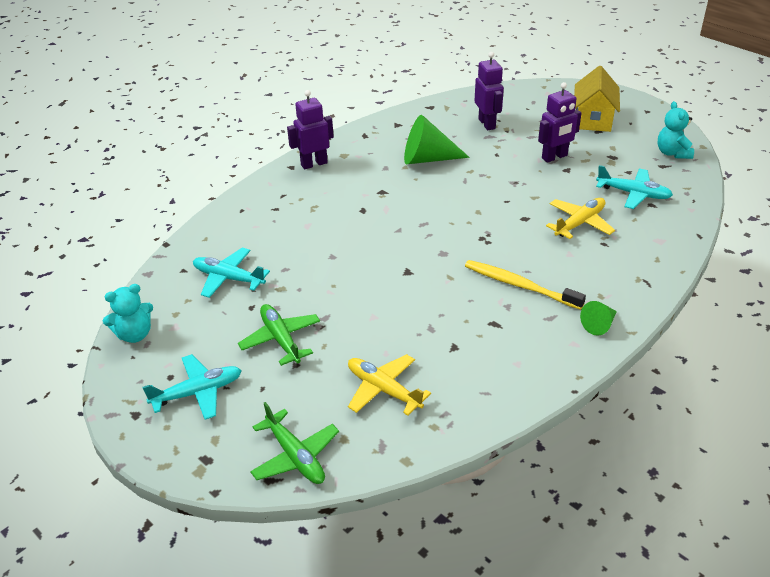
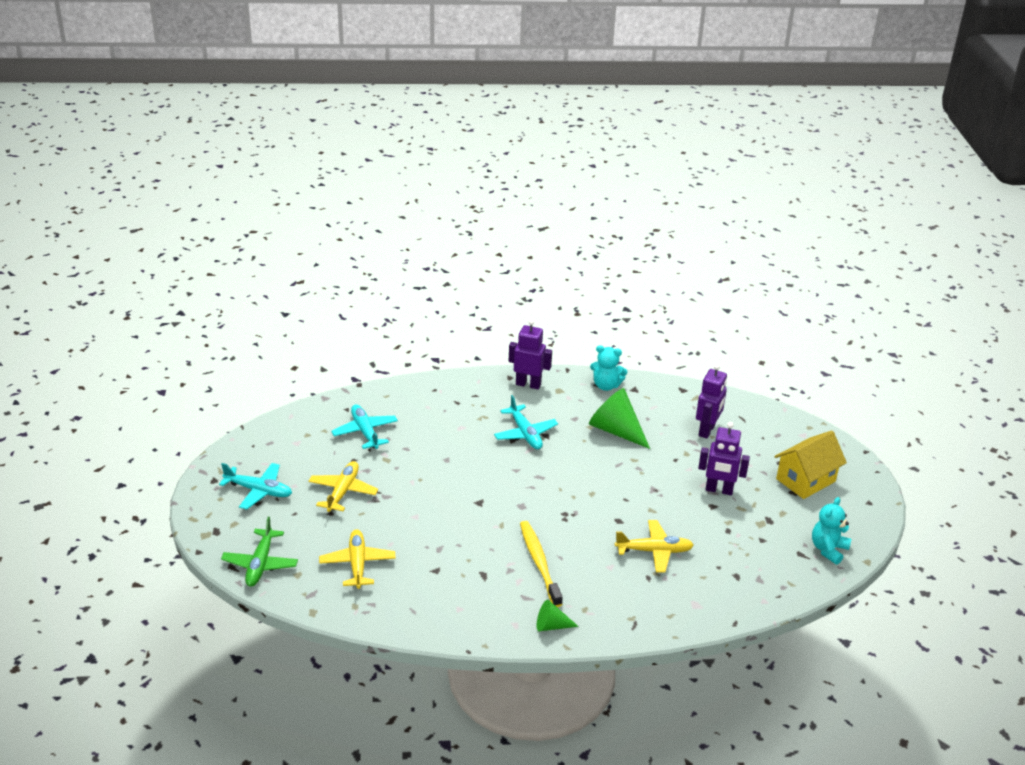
camera: 40 degrees right, 5 degrees down
(135, 334) = (270, 432): turquoise teddy bear -> turquoise teddy bear (606, 386)
(281, 339) = (343, 491): green plane -> yellow plane
(633, 194) = (735, 558): turquoise plane -> turquoise plane (525, 434)

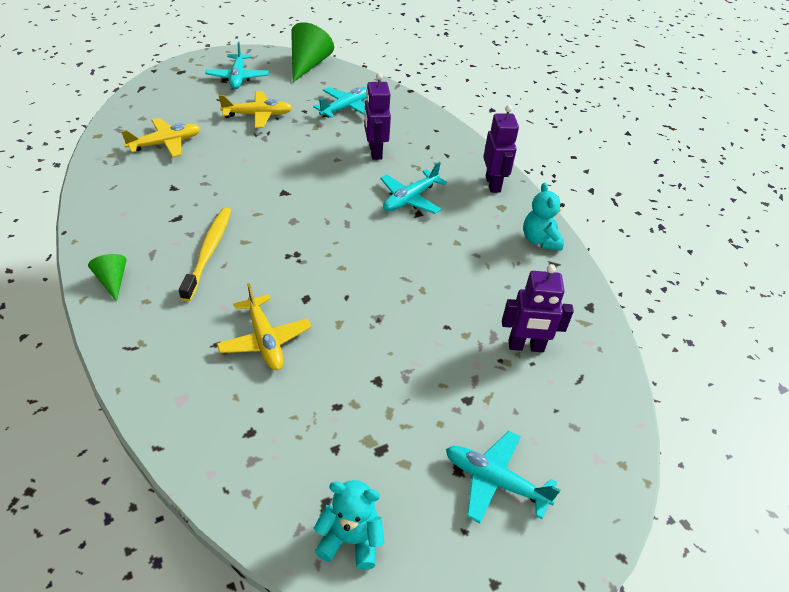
camera: 65 degrees right, 10 degrees up
(260, 564) = (148, 98): green plane -> none
(539, 562) = (209, 251): yellow toothbrush -> yellow toothbrush turned 45 degrees counterclockwise
(616, 430) = (465, 264): green cone -> green cone (308, 65)
(719, 490) = (412, 381): purple robot -> purple robot (375, 152)
(805, 480) = (494, 481): yellow house -> turquoise plane

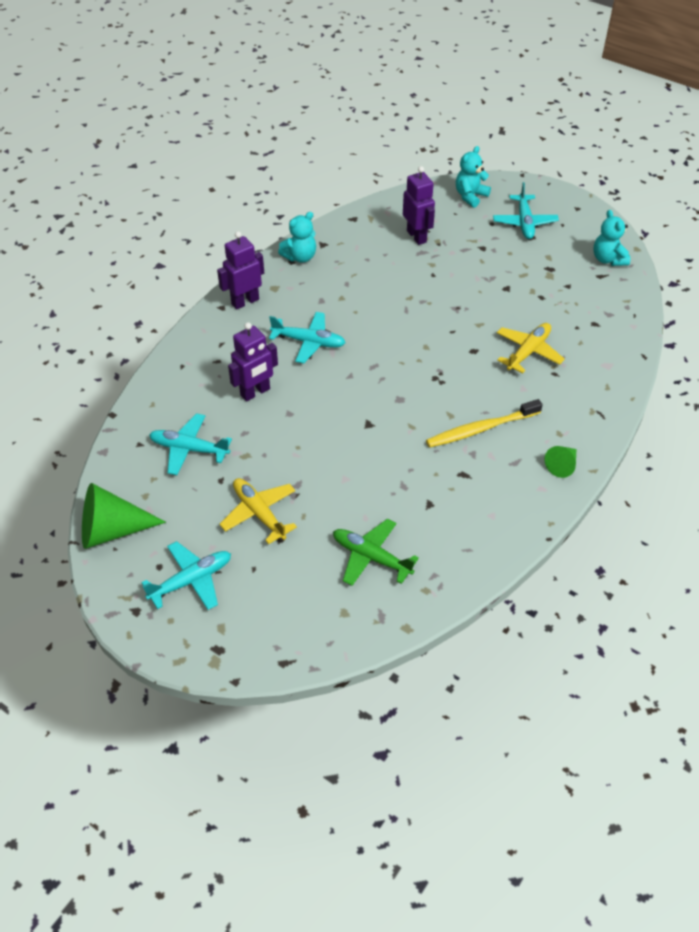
camera: 115 degrees left, 5 degrees up
(166, 143) = (371, 557): yellow plane -> green plane
(588, 449) = (470, 196): none -> turquoise teddy bear

